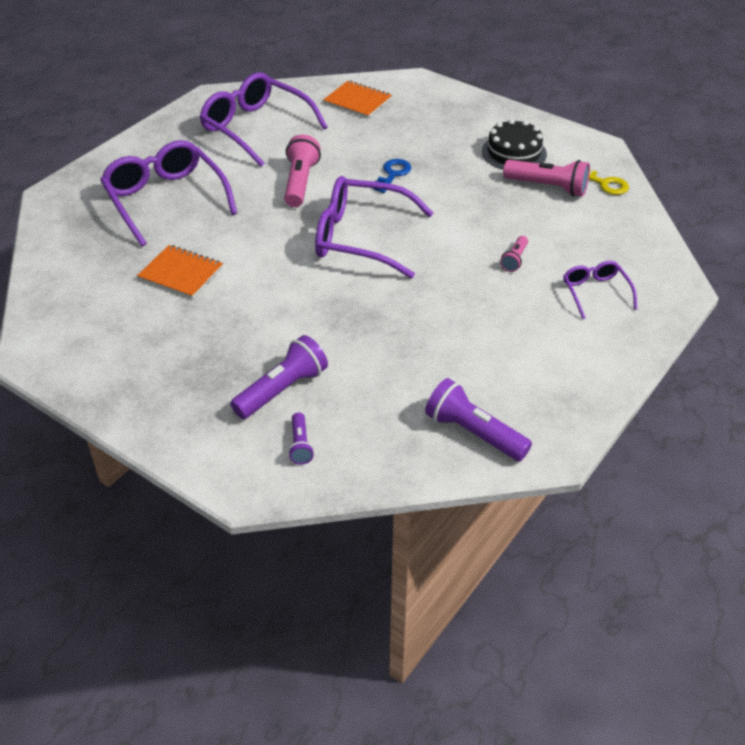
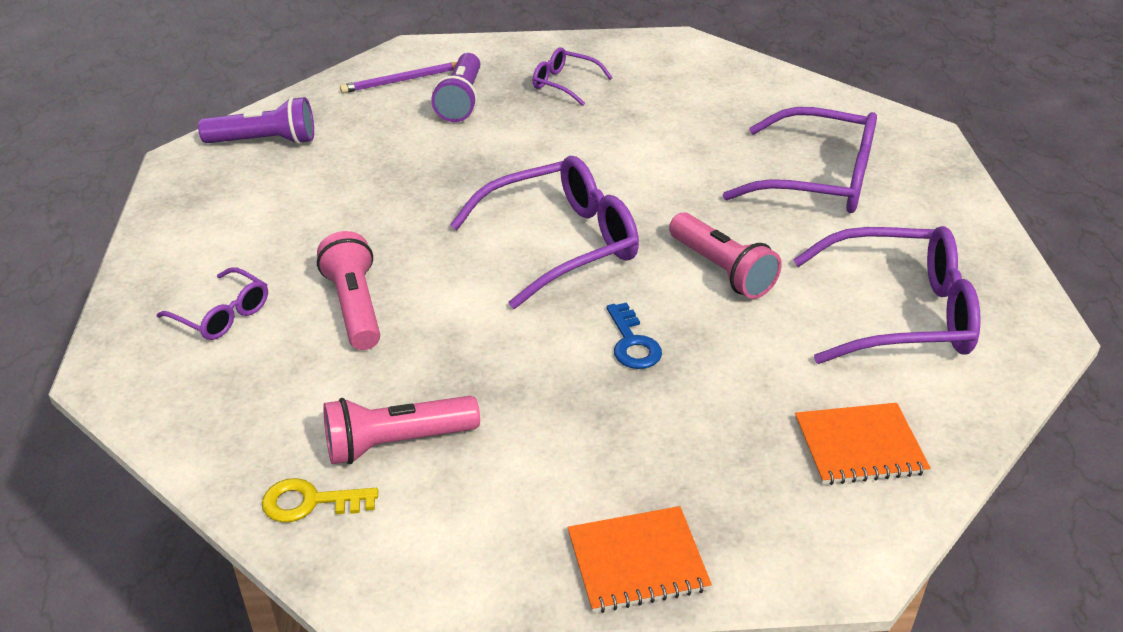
camera: 140 degrees right, 5 degrees down
(181, 273) = (679, 131): orange notebook -> orange notebook (637, 562)
(185, 362) = (564, 84): none -> purple glasses
(300, 445) = (402, 81): purple flashlight -> purple pencil
(514, 153) = (506, 484): black cake -> none
(514, 260) = (355, 306): pink flashlight -> pink flashlight, size x1.85

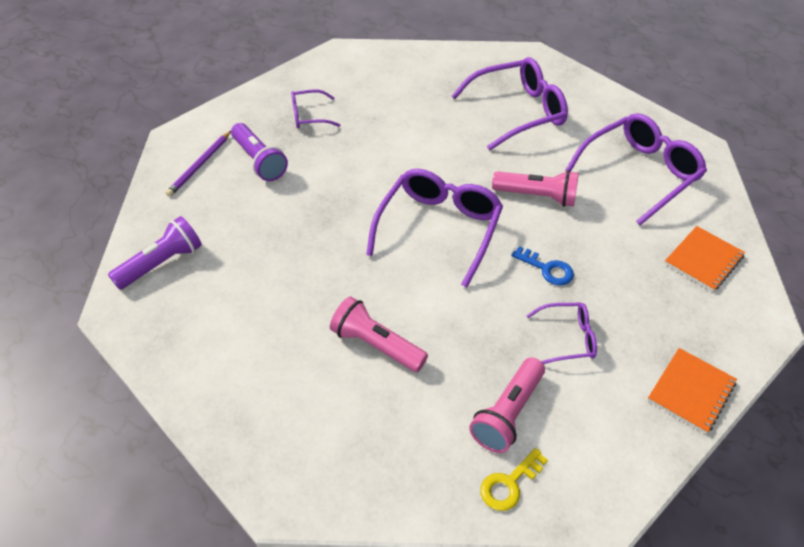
camera: 40 degrees left, 10 degrees up
(222, 315) = (302, 406): purple glasses -> purple glasses (567, 338)

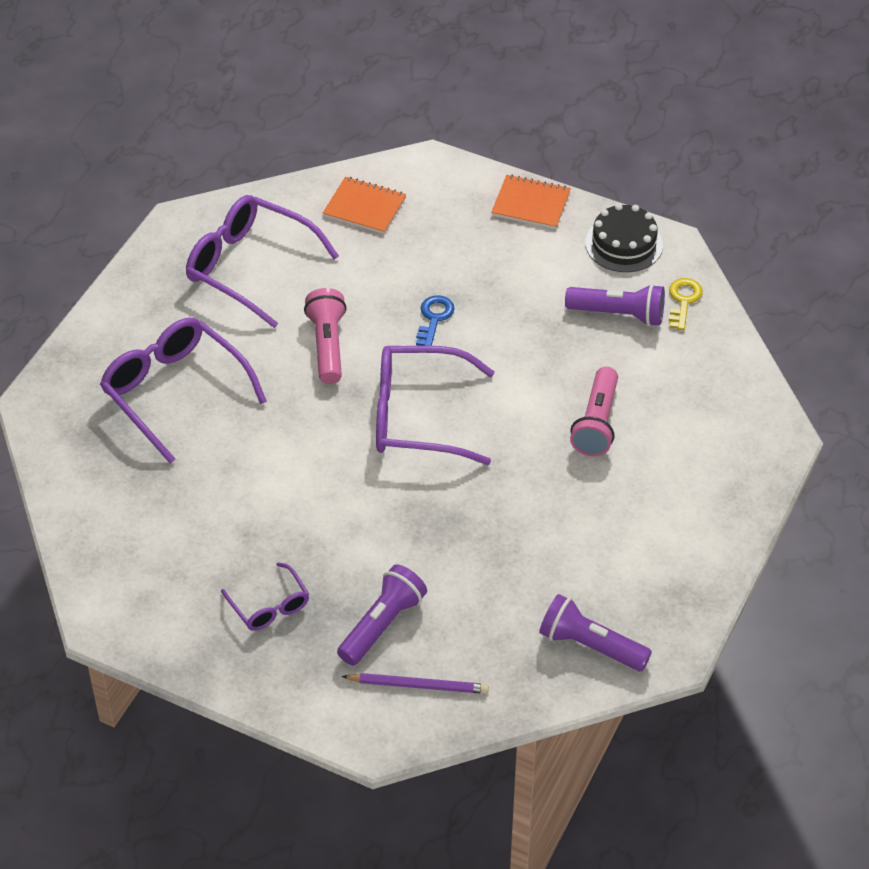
camera: 110 degrees left, 0 degrees up
(507, 413) = (619, 314): pink flashlight -> purple flashlight
(509, 484) = (683, 300): yellow key -> yellow key turned 105 degrees counterclockwise
(567, 338) = (515, 289): purple glasses -> none
(612, 458) = (624, 244): none -> black cake

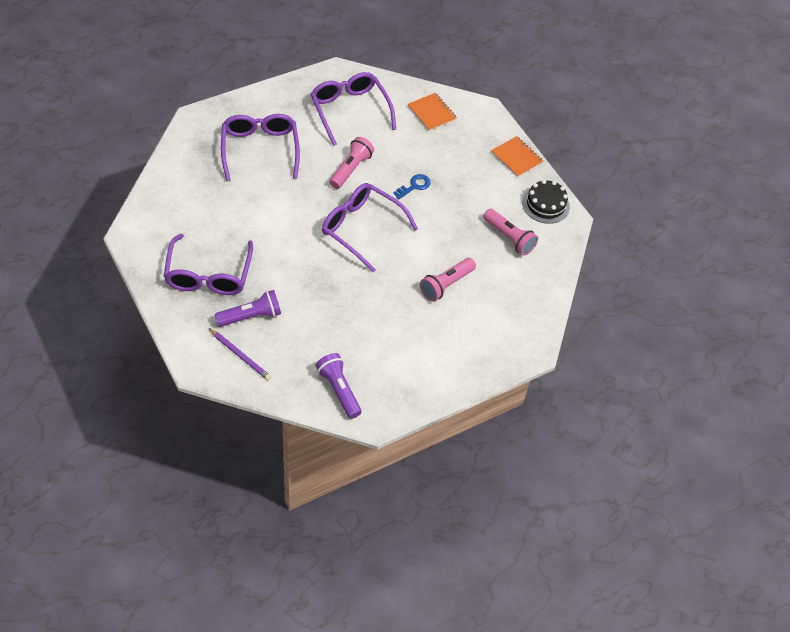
camera: 30 degrees right, 5 degrees up
(269, 606) = (208, 275): purple glasses -> purple glasses, size x1.93
(619, 314) = (509, 238): purple flashlight -> pink flashlight
(683, 300) = (550, 250): yellow key -> none

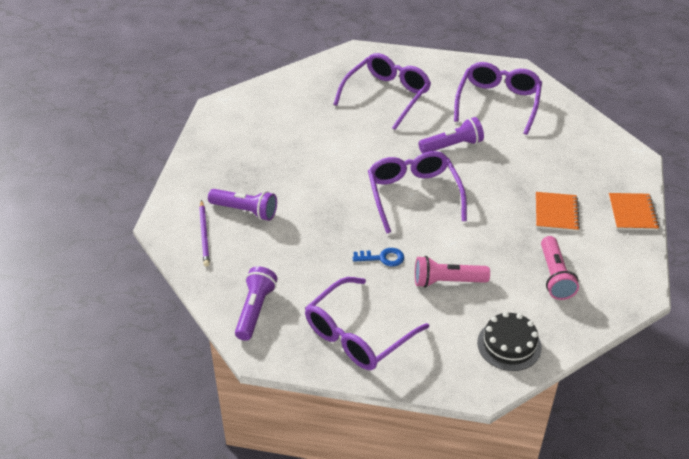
camera: 45 degrees right, 10 degrees down
(208, 275) = (246, 163): purple glasses -> purple glasses (358, 334)
(351, 169) = (452, 146): pink flashlight -> purple flashlight
(414, 186) = (500, 186): blue key -> blue key (383, 258)
(432, 113) = (577, 138): orange notebook -> orange notebook (556, 213)
(545, 204) = (625, 268): black cake -> black cake (509, 345)

